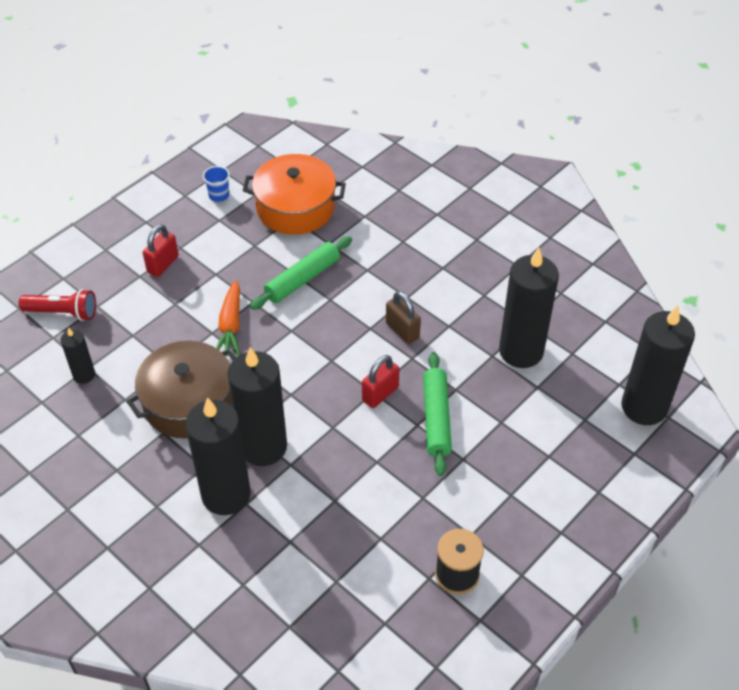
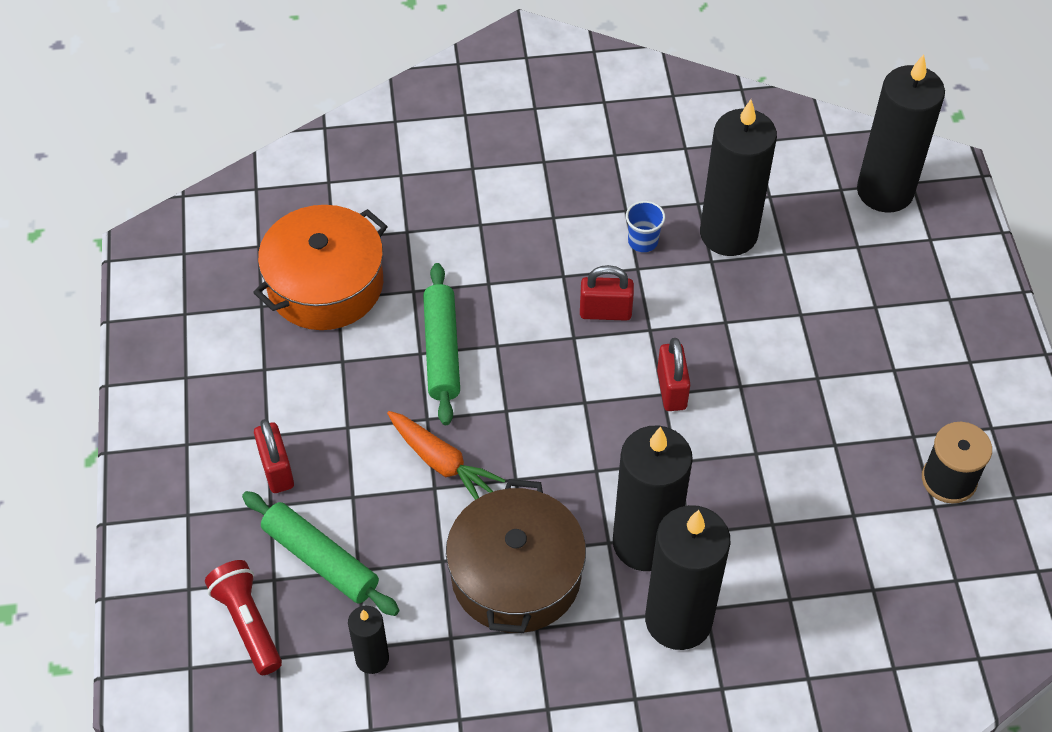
camera: 50 degrees left, 5 degrees up
(63, 312) = (247, 622): red flashlight -> red flashlight turned 75 degrees counterclockwise
(219, 195) = (223, 343): blue cup -> blue cup (643, 241)
(402, 331) = (605, 312): brown padlock -> red padlock
(436, 418) = (748, 364): green rolling pin -> green rolling pin (321, 559)

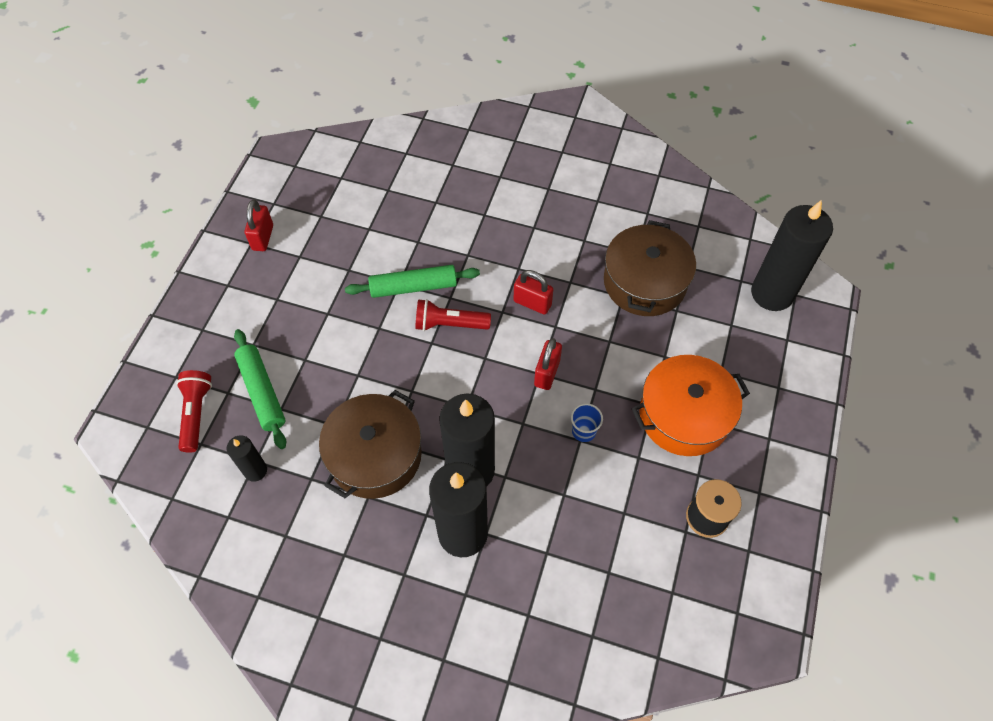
camera: 25 degrees right, 5 degrees up
(276, 470) = (269, 323): red padlock -> red padlock (263, 237)
(325, 284) = (366, 217): orange pot -> orange pot (684, 415)
(442, 350) = (413, 287): green rolling pin -> green rolling pin turned 60 degrees clockwise
(442, 463) = (371, 360): orange carrot -> none
(515, 378) = (449, 324): none -> red flashlight
(643, 241) = (584, 265): blue cup -> blue cup (583, 431)
(728, 234) = (644, 282): black candle -> brown pot

